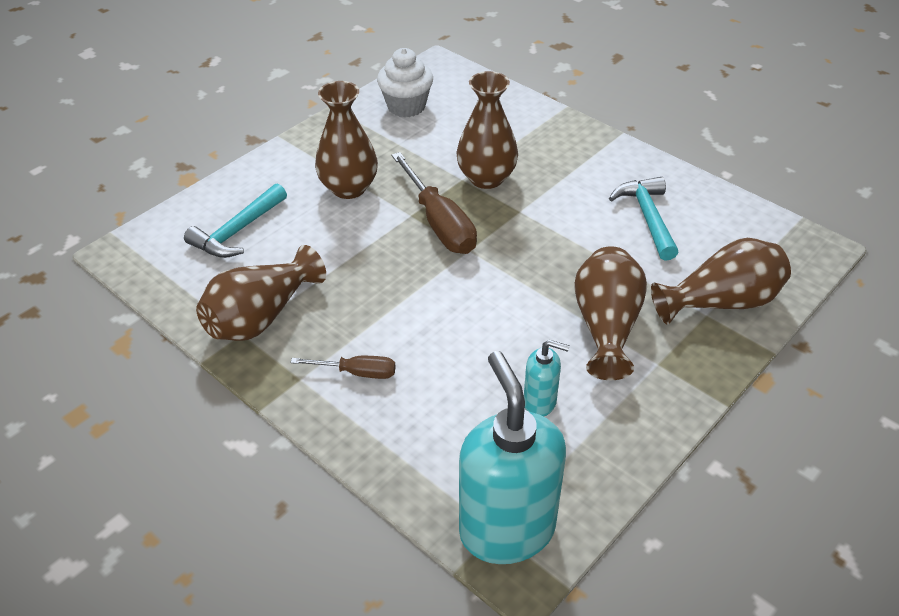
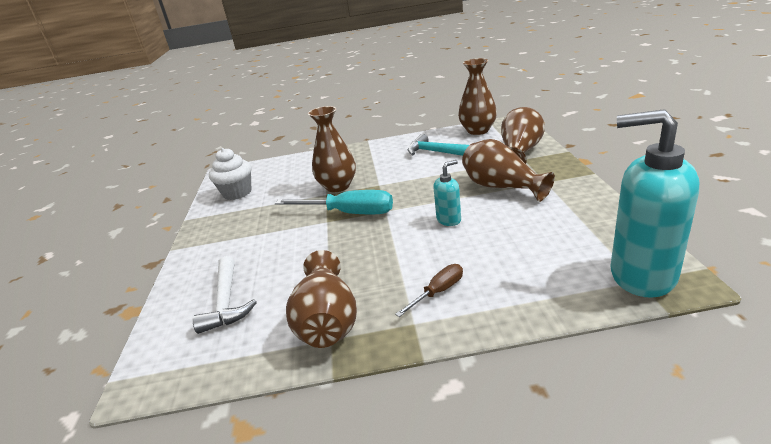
camera: 45 degrees left, 15 degrees down
(237, 231) = (226, 302): turquoise hammer -> white hammer
(349, 188) = (267, 236): brown vase -> brown vase (478, 130)
(439, 223) = (349, 213): brown screwdriver -> turquoise screwdriver
(540, 402) = (539, 227): turquoise soap dispenser -> turquoise soap dispenser (449, 220)

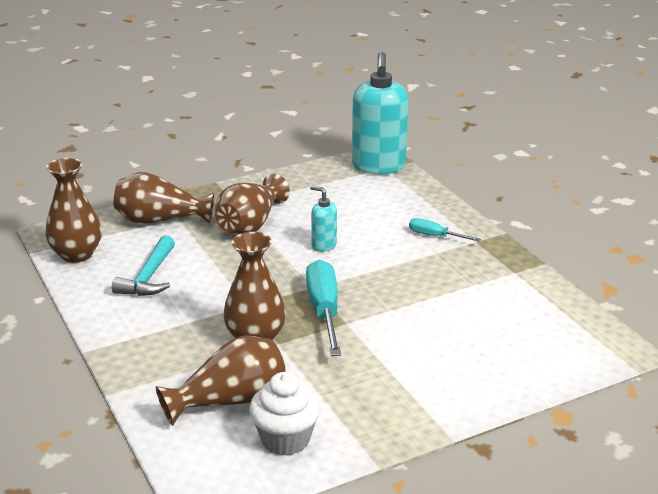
camera: 115 degrees left, 0 degrees up
(226, 302) = (511, 343): white hammer -> none
(327, 321) = (498, 278): brown vase -> brown vase (230, 401)
(438, 292) = (435, 236): brown screwdriver -> turquoise screwdriver

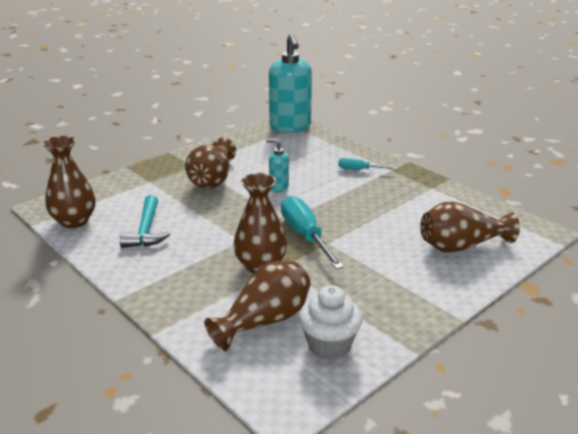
camera: 15 degrees left, 0 degrees up
(160, 220) = (135, 185): brown vase -> brown vase (461, 246)

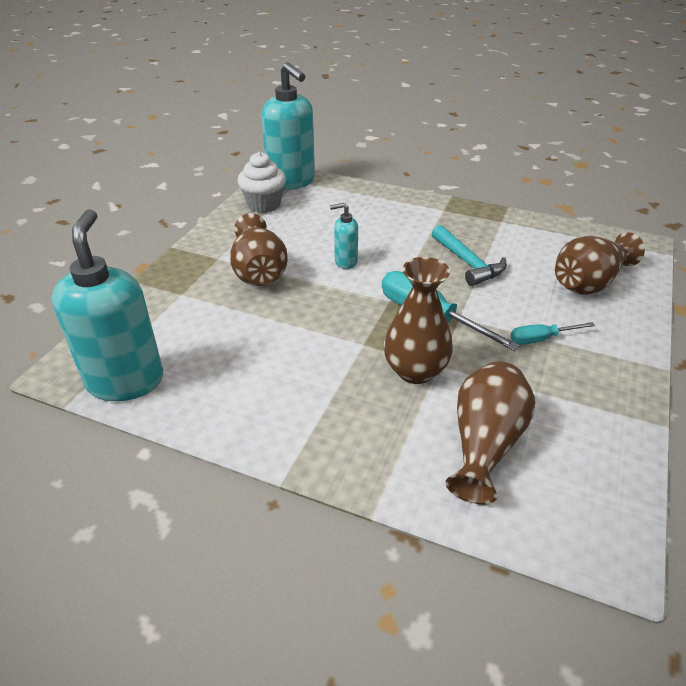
camera: 25 degrees left, 10 degrees up
(74, 221) = (125, 381): brown vase -> turquoise soap dispenser
(146, 230) = (236, 365): turquoise hammer -> turquoise hammer (468, 263)
(329, 345) = (578, 450): white cupcake -> white cupcake (264, 204)
(359, 170) = (412, 218): turquoise screwdriver -> turquoise screwdriver (541, 339)

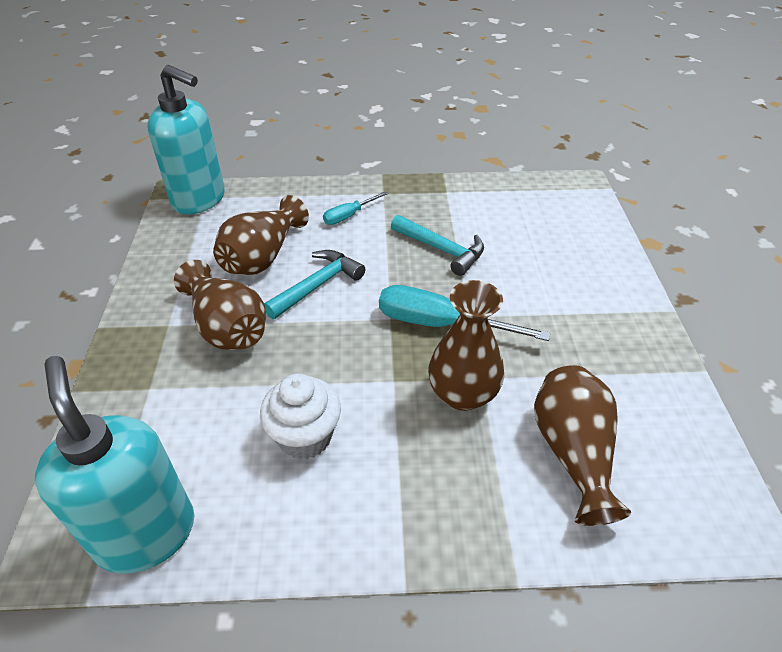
camera: 25 degrees left, 5 degrees up
(264, 204) = (183, 238): white cupcake -> white cupcake (305, 436)
(345, 261) = (318, 285): turquoise soap dispenser -> turquoise hammer
(541, 339) = (555, 315): turquoise screwdriver -> turquoise screwdriver (349, 216)
(589, 282) = (561, 238): brown vase -> brown vase (262, 257)

